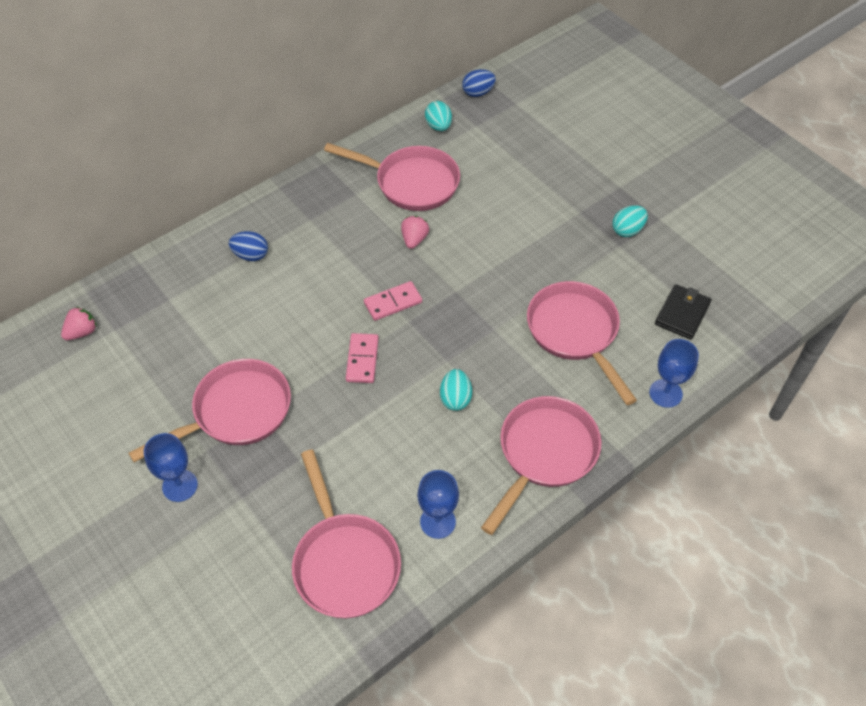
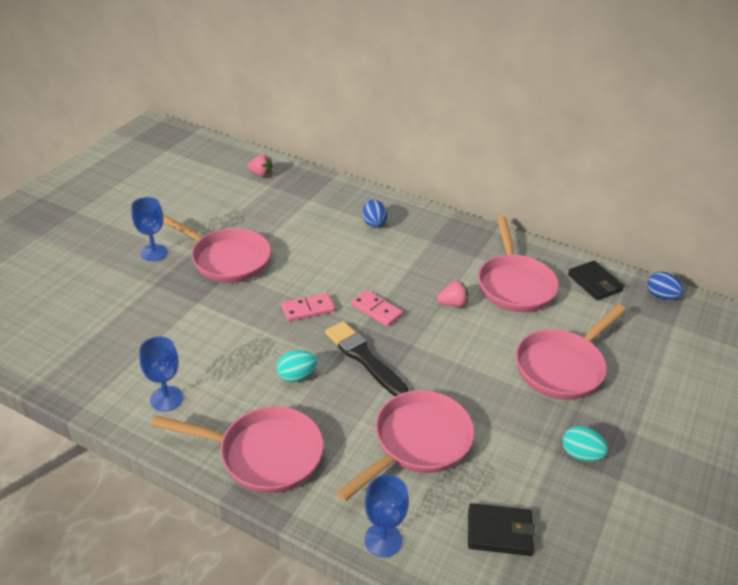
camera: 65 degrees right, 15 degrees down
(344, 562) = (113, 353): pink pan -> pink pan (562, 367)
(438, 126) = (594, 283): turquoise egg -> black wallet
(455, 336) = (364, 358): none -> black brush

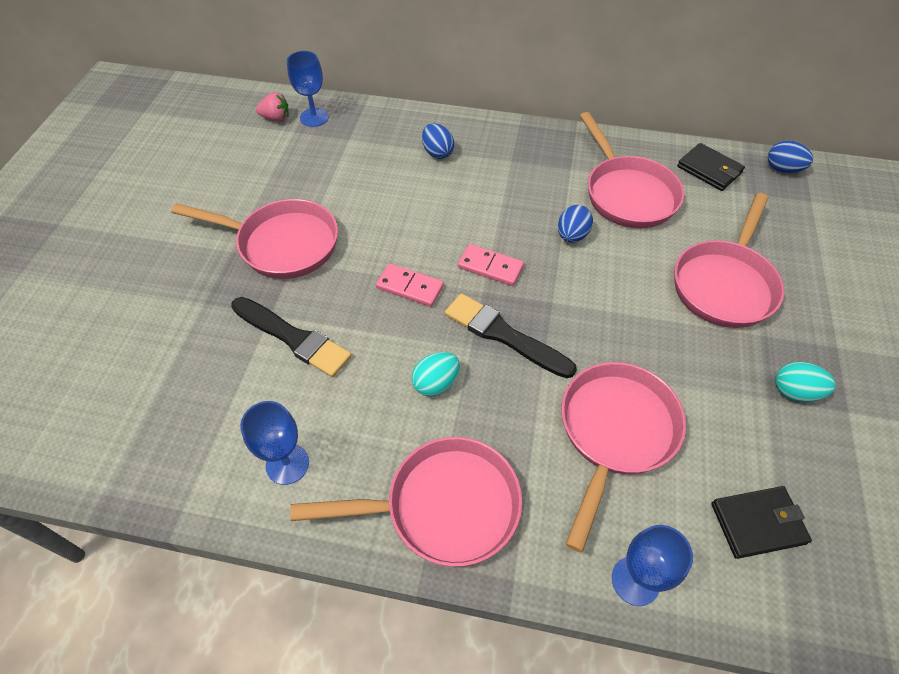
camera: 15 degrees left, 15 degrees up
(154, 253) = (185, 258): blue goblet -> blue goblet (314, 117)
(207, 321) = (293, 338): none -> black brush
(308, 309) = (410, 287): pink domino -> pink domino turned 60 degrees clockwise
(452, 304) = (572, 236): pink strawberry -> blue egg

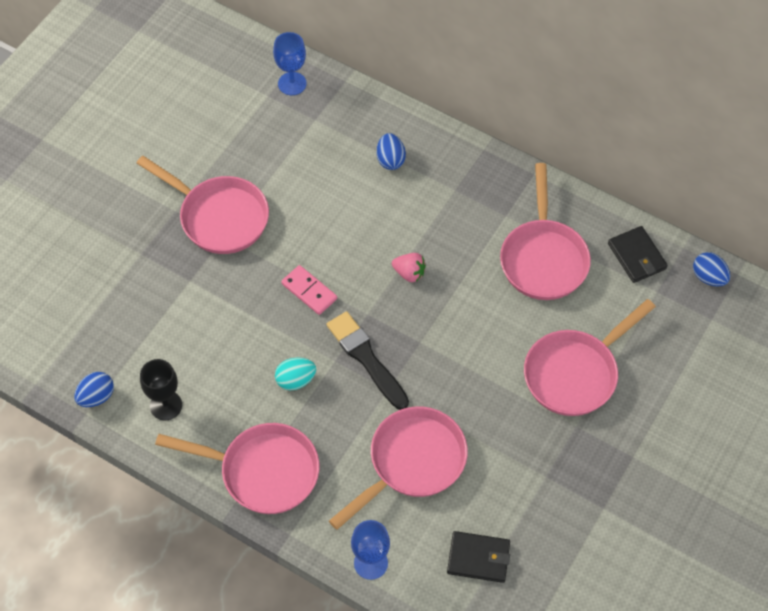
camera: 20 degrees right, 5 degrees up
(276, 118) = (256, 74): pink strawberry -> pink strawberry (409, 273)
(287, 464) = (166, 405): blue goblet -> black goblet
(293, 338) = (201, 307): black brush -> none
(490, 267) = (384, 293): pink domino -> none
(572, 236) = (469, 286): blue egg -> blue egg (96, 397)
(795, 392) = (571, 479): turquoise egg -> none

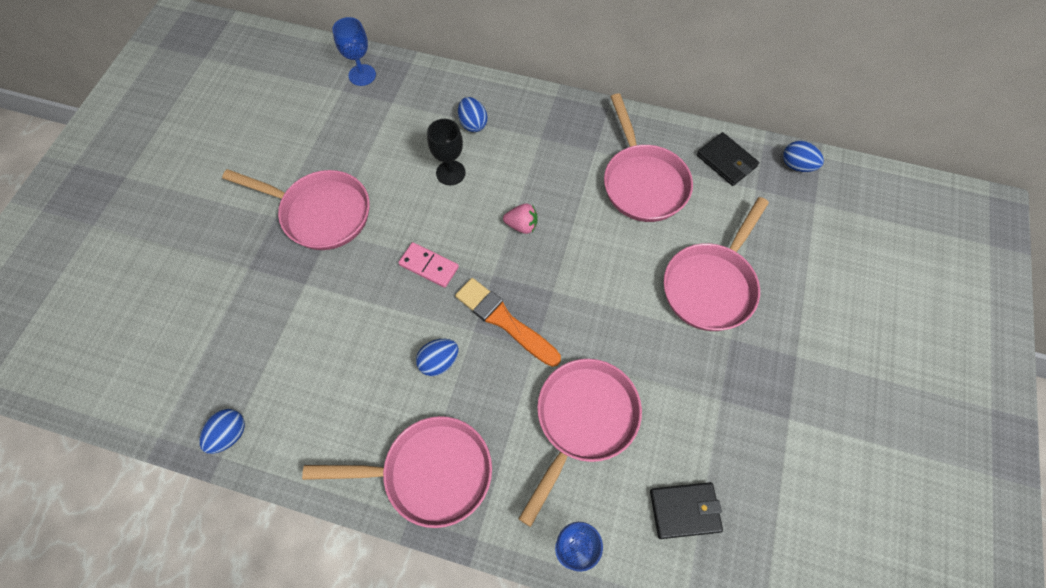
camera: 15 degrees left, 5 degrees up
(166, 405) = (308, 425): black goblet -> black goblet (450, 173)
(296, 380) = (439, 362): turquoise egg -> blue egg
(366, 358) = (504, 320): black brush -> orange brush

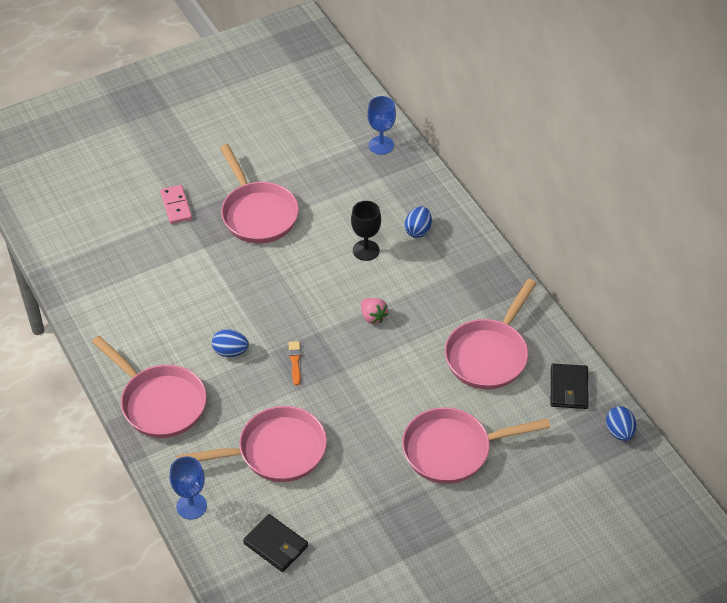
camera: 45 degrees right, 15 degrees down
(229, 434) = (80, 295): blue egg -> none
(429, 266) = (286, 295): pink domino -> pink domino (176, 206)
(504, 320) = (295, 361): orange brush -> orange brush, size x0.49

